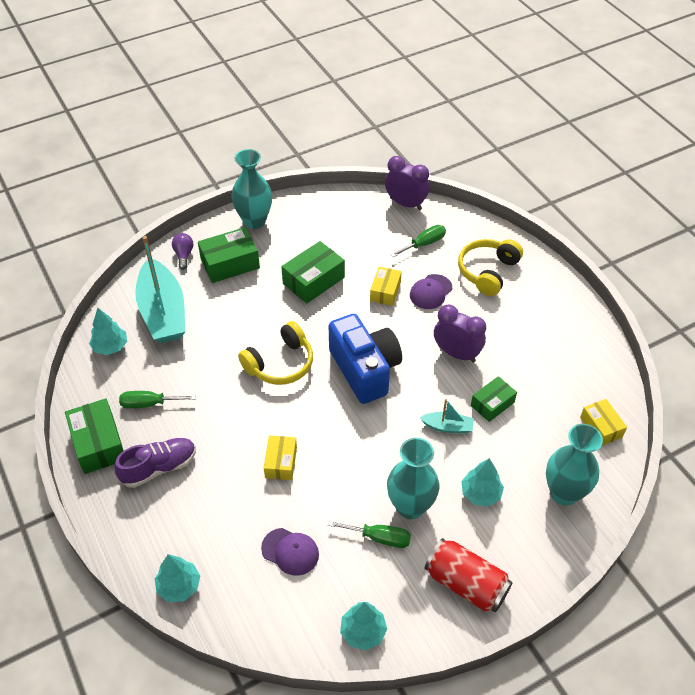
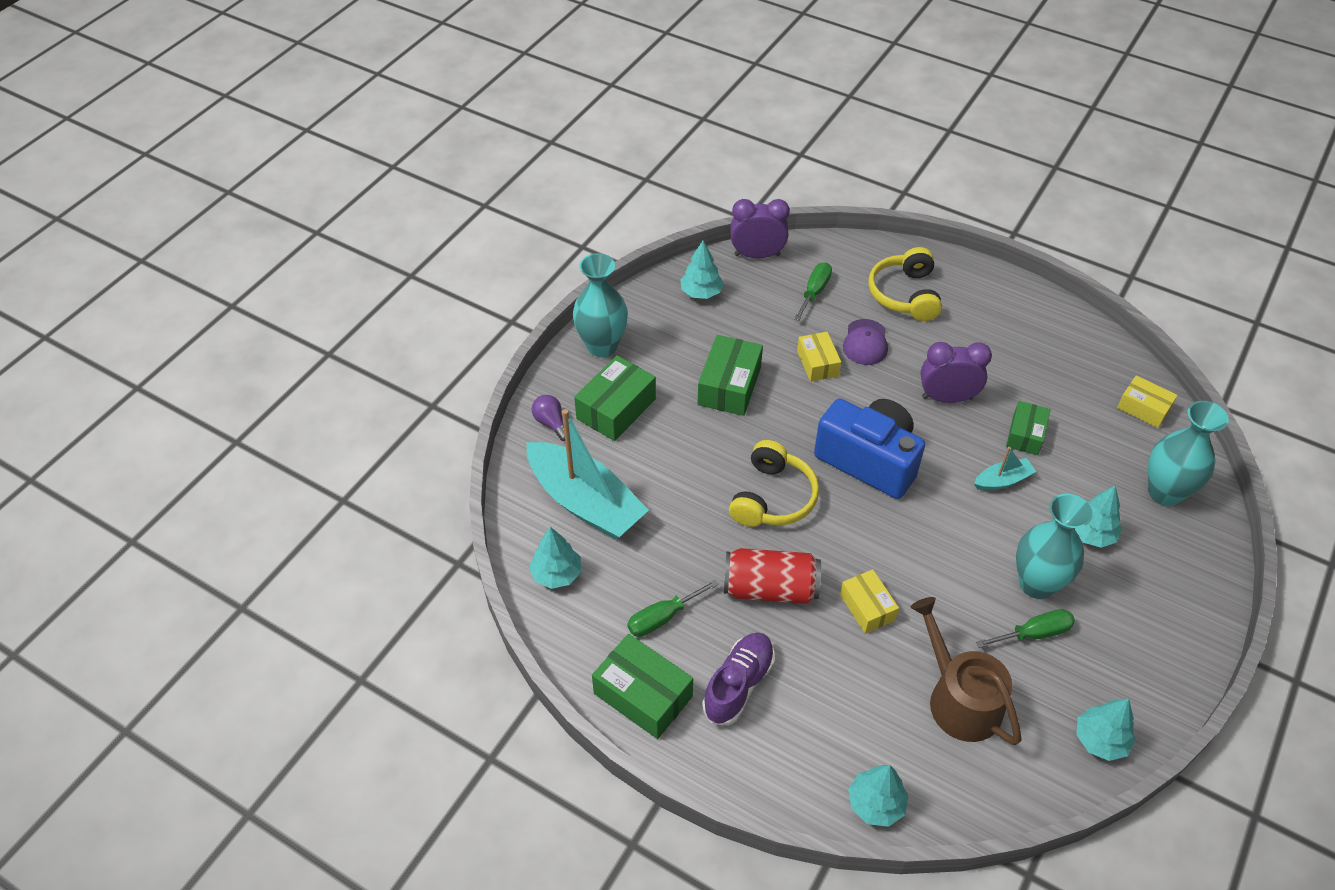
camera: 30 degrees left, 0 degrees up
(290, 551) = (959, 698): purple cap -> brown watering can
(347, 213) = (701, 292): none -> turquoise tree
(466, 584) = (1153, 634): red can -> red can (770, 589)

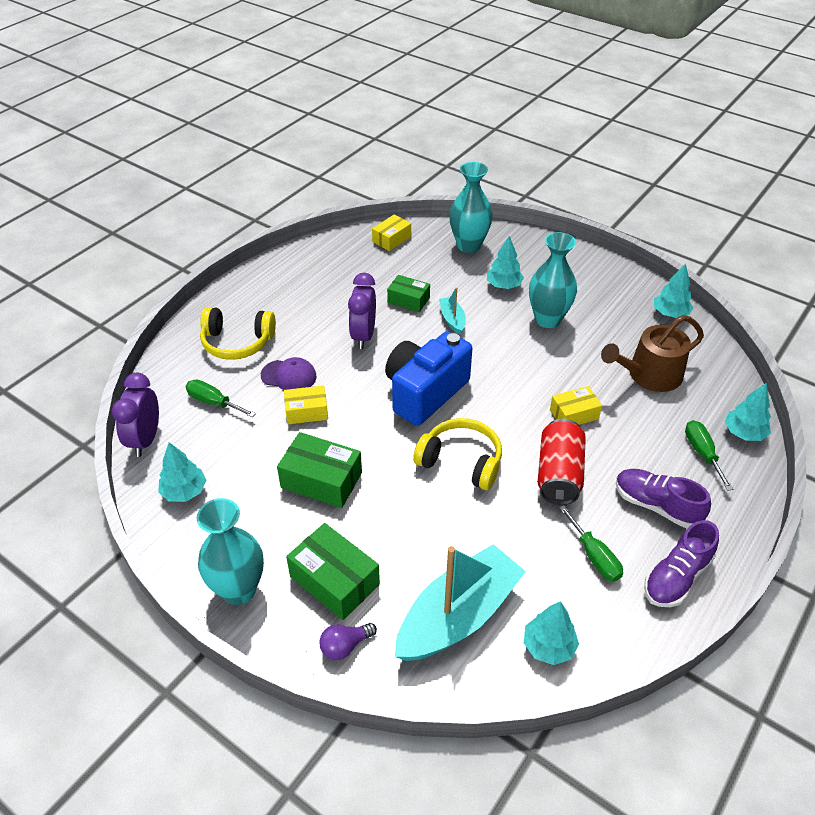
camera: 85 degrees left, 5 degrees down
(643, 695) = (676, 577): green box -> purple shoe
(1034, 633) = (590, 328): green screwdriver -> green screwdriver (702, 453)

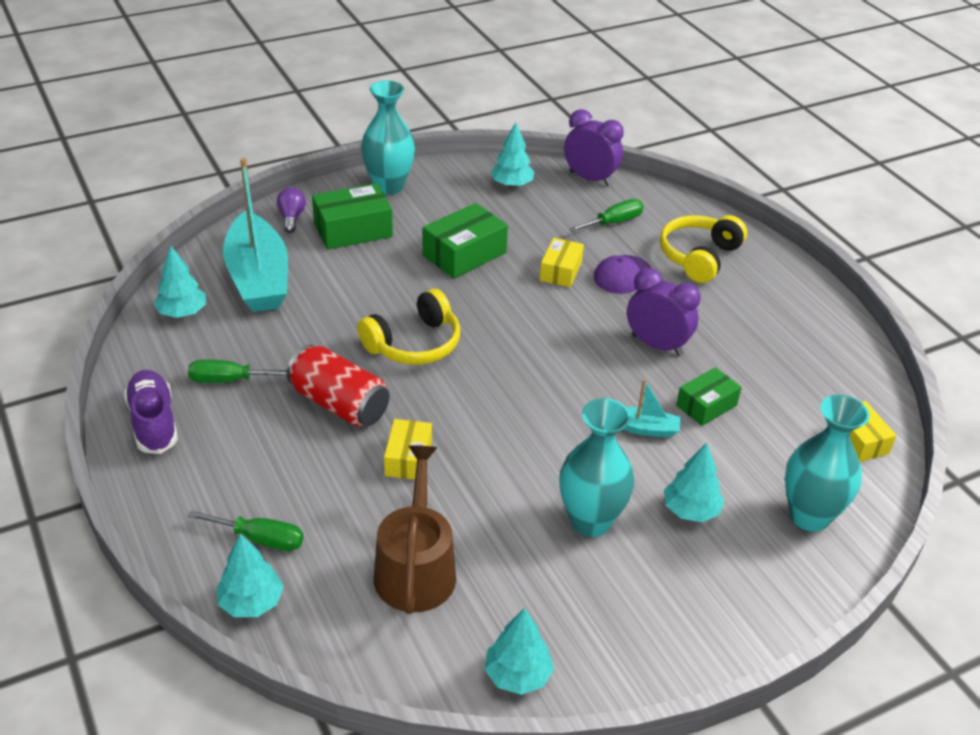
camera: 115 degrees right, 5 degrees down
(425, 392) = (530, 357): blue camera -> none
(656, 506) = (236, 456): purple shoe -> none

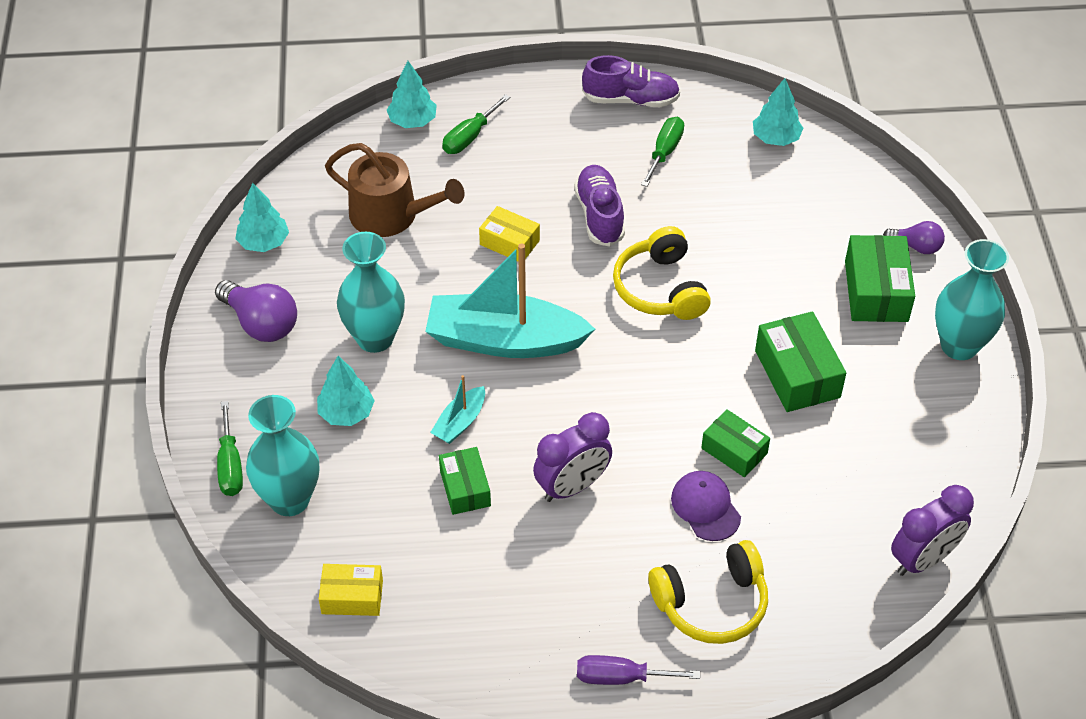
camera: 115 degrees right, 10 degrees up
(258, 278) = (813, 199): turquoise boat -> turquoise boat (505, 340)
(339, 404) = (599, 215): red can -> purple shoe
(511, 184) = (931, 468): turquoise tree -> none
(561, 271) = (734, 451): yellow box -> green box
(614, 222) = (814, 544): green screwdriver -> green screwdriver (230, 465)
(632, 626) = (261, 323): none -> purple light bulb
(699, 257) = (712, 603): yellow headphones -> yellow headphones turned 105 degrees clockwise
(790, 284) = (621, 677): none -> purple screwdriver

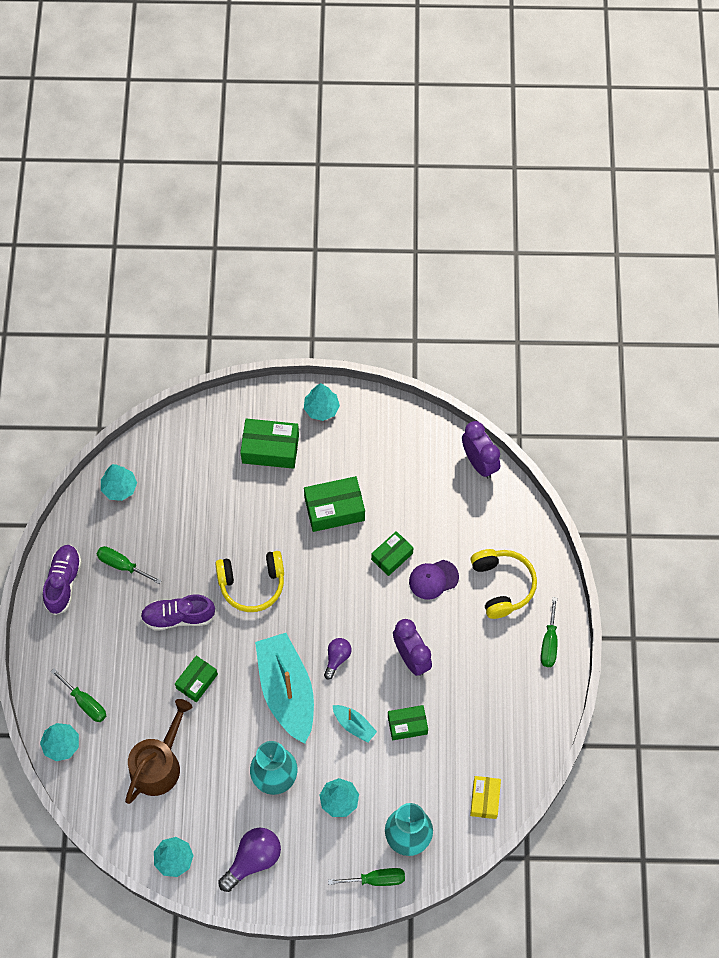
camera: 85 degrees left, 15 degrees up
(505, 340) = (287, 691): turquoise boat -> turquoise boat turned 150 degrees clockwise
(509, 242) = (197, 681): yellow box -> green box
(621, 677) = (549, 643): purple screwdriver -> green screwdriver
(916, 246) = (234, 416): purple light bulb -> purple light bulb (337, 658)
(959, 345) = (321, 408): turquoise vase -> turquoise tree

